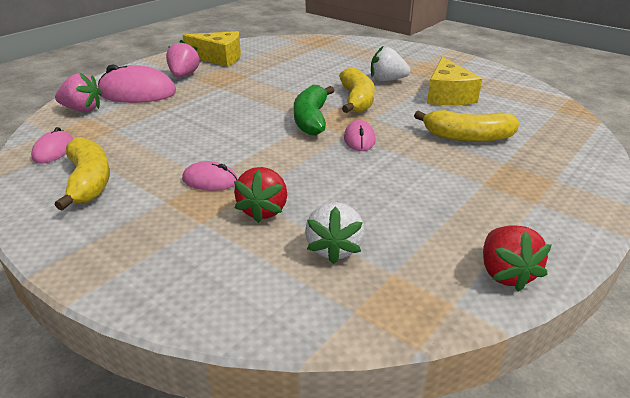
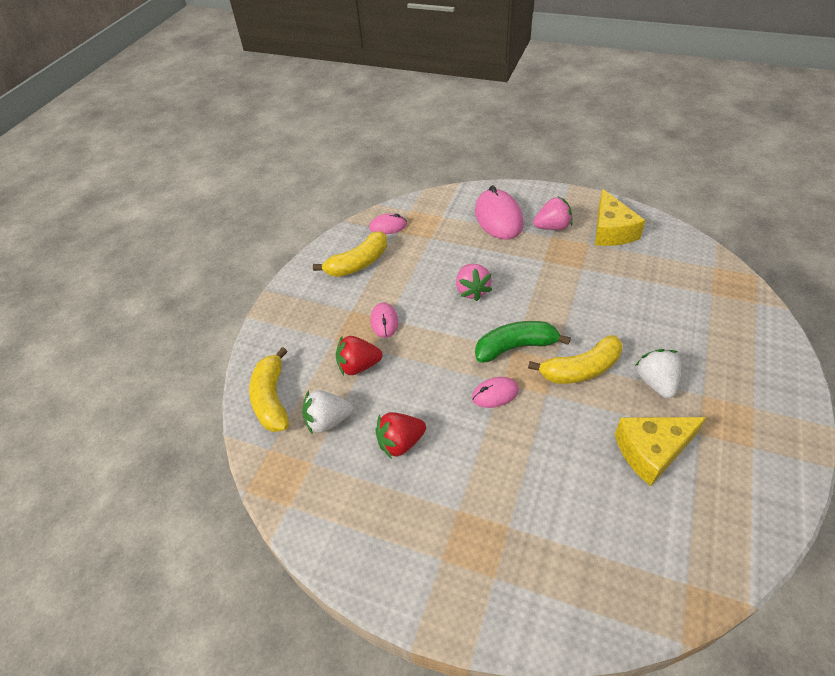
camera: 75 degrees right, 15 degrees up
(82, 109) = (452, 206): pink strawberry -> pink strawberry (472, 290)
(467, 137) = (549, 485): yellow banana -> yellow banana (272, 399)
(505, 273) = (329, 537): red strawberry -> red strawberry (400, 443)

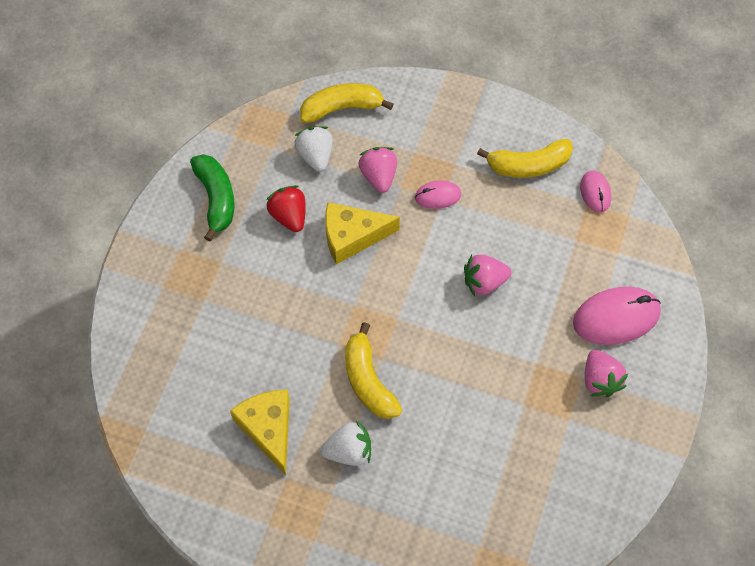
camera: 85 degrees right, 15 degrees up
(358, 263) = (528, 165): yellow banana -> yellow banana turned 60 degrees counterclockwise
(358, 366) = (378, 176): red strawberry -> pink strawberry
(495, 394) = (340, 297): pink mouse -> none
(515, 347) = (400, 320): green banana -> green banana (216, 199)
(611, 231) = (594, 451): yellow cheese -> yellow cheese (352, 236)

